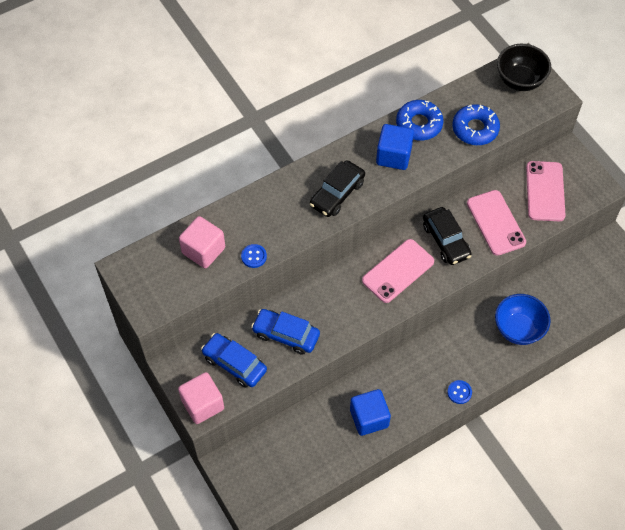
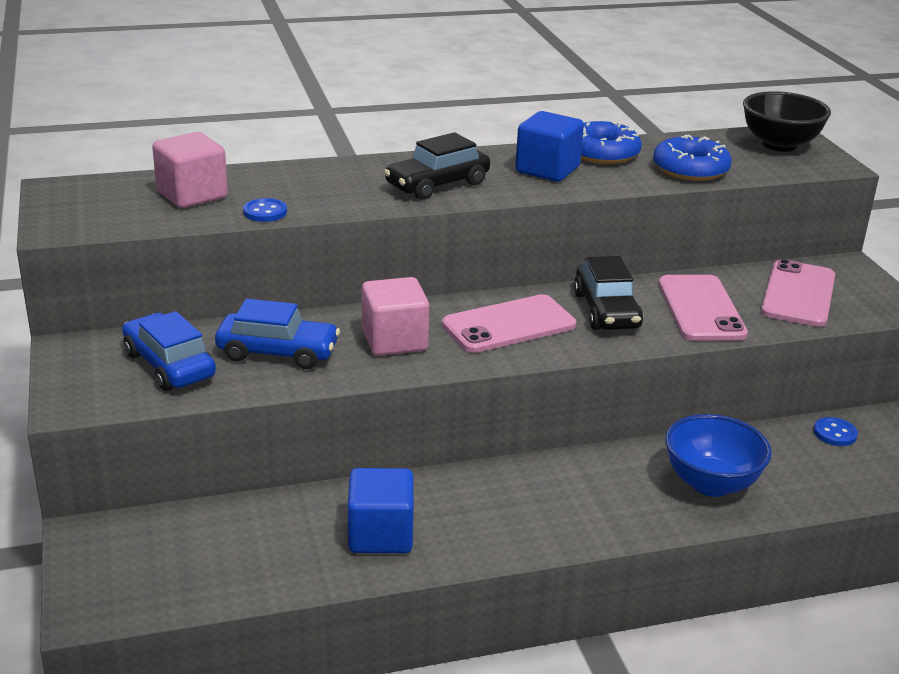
camera: 15 degrees right, 30 degrees down
(202, 404) = (80, 396): pink cube -> pink cube (394, 340)
(286, 335) = (278, 352): blue car -> blue car turned 150 degrees clockwise
(459, 392) = (567, 539): blue button -> blue button (835, 433)

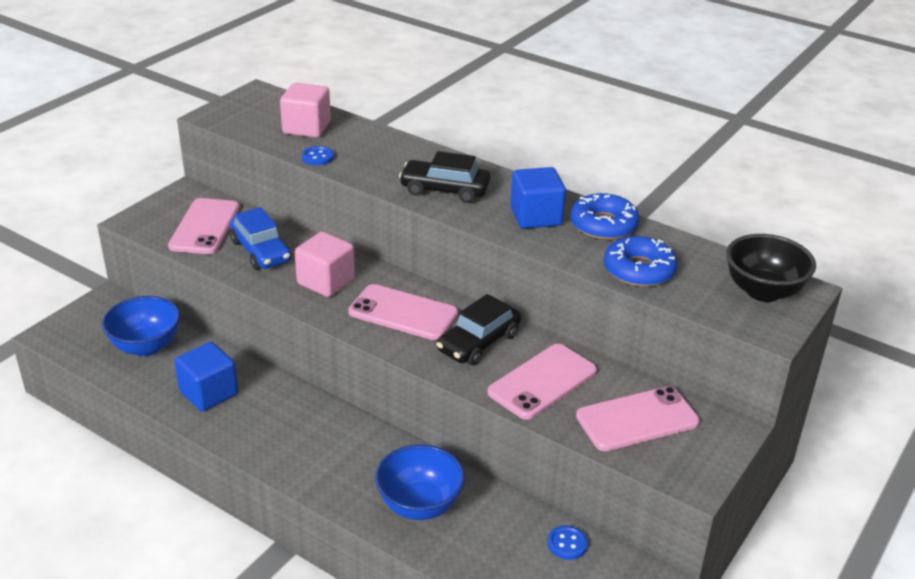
camera: 50 degrees right, 5 degrees up
(169, 365) = (205, 227): blue car -> pink phone
(230, 544) = (146, 346): none -> blue bowl

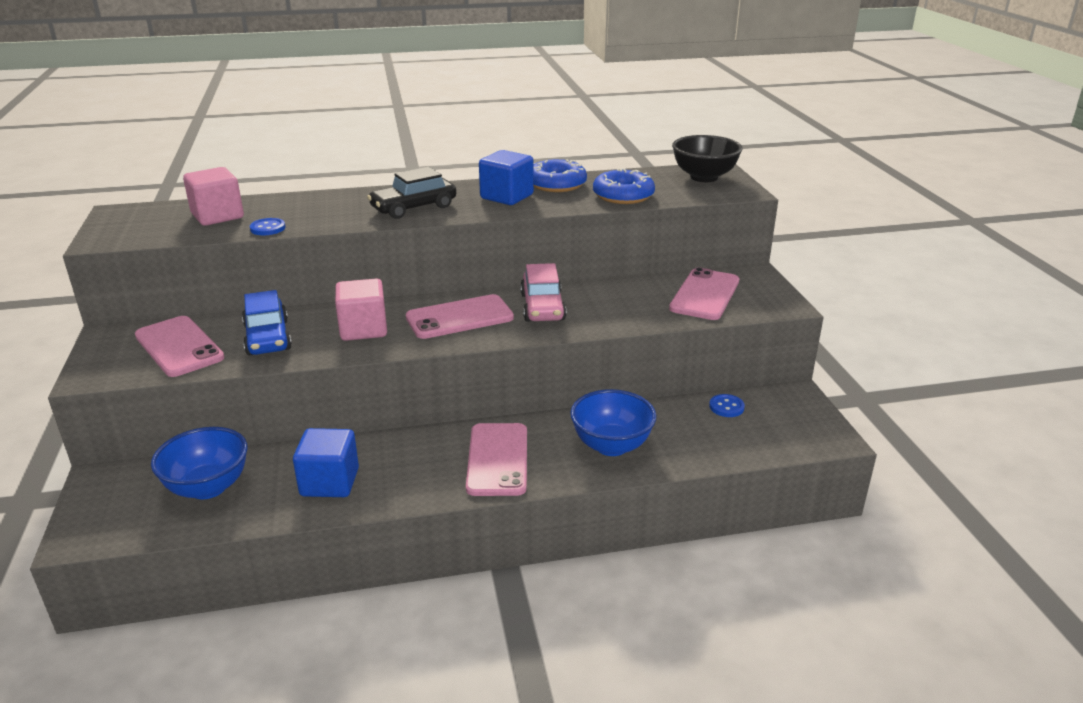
camera: 45 degrees left, 5 degrees down
(261, 251) = (268, 337): blue car -> blue car turned 60 degrees clockwise
(478, 342) = (542, 307): black car -> pink car
(542, 382) = (620, 306): pink phone -> pink phone (497, 459)

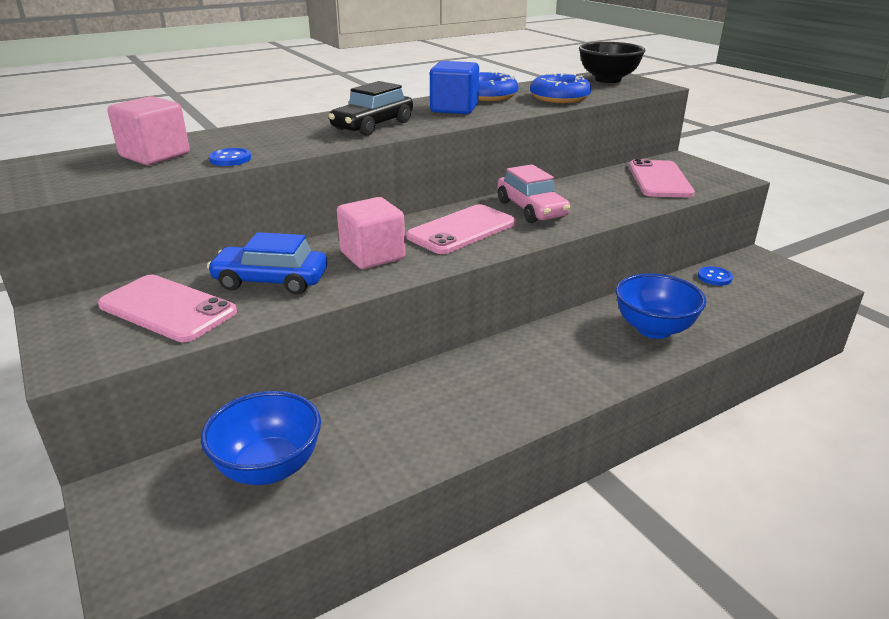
camera: 20 degrees left, 0 degrees up
(268, 337) = (271, 281): blue car -> blue car turned 135 degrees clockwise
(330, 482) = (410, 427): blue cube -> none
(497, 459) = (563, 364): pink phone -> none

